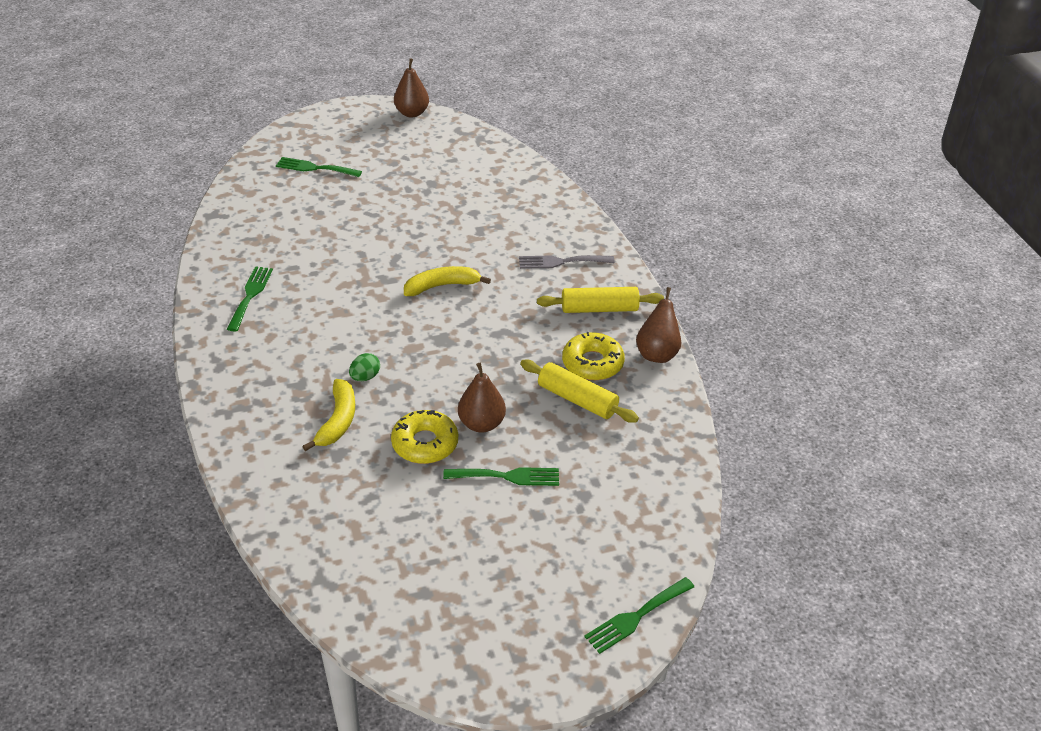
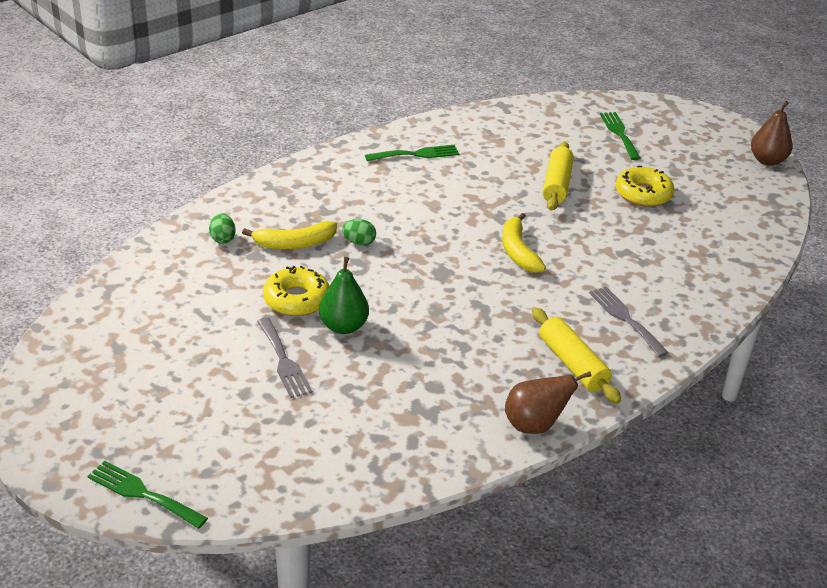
camera: 65 degrees right, 5 degrees down
(294, 471) = (222, 239): none -> green egg
(442, 286) = (518, 251): yellow banana -> yellow banana turned 150 degrees counterclockwise
(481, 424) = (343, 326): brown pear -> green pear
(507, 476) = (284, 361): green fork -> grey fork
(577, 399) = (419, 381): yellow rolling pin -> yellow rolling pin (556, 184)
(592, 363) = (482, 379): yellow donut -> yellow donut (643, 194)

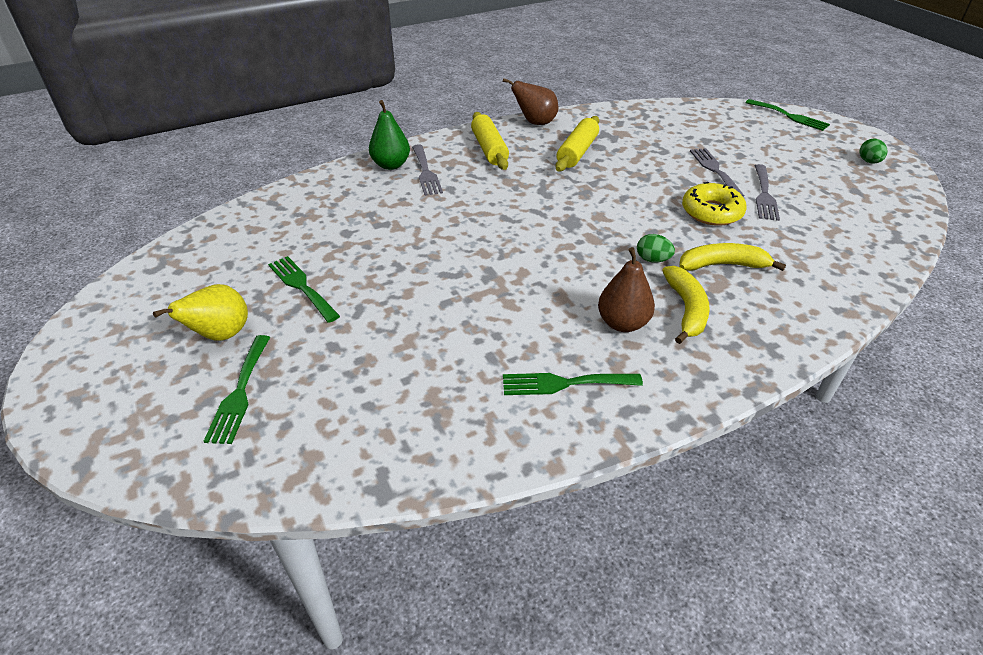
camera: 165 degrees left, 5 degrees up
(222, 239) = (805, 278): green egg -> green egg (869, 162)
(232, 328) = (764, 195): none -> grey fork
(343, 326) = (667, 188): green pear -> green pear (391, 165)
(518, 251) = (488, 234): yellow banana -> yellow banana (686, 309)
(556, 184) = (396, 311): yellow rolling pin -> yellow rolling pin (577, 152)
(643, 194) = (301, 286): yellow donut -> green fork
(666, 159) = (221, 335): none -> yellow pear
(767, 161) = (91, 319): brown pear -> brown pear (622, 323)

